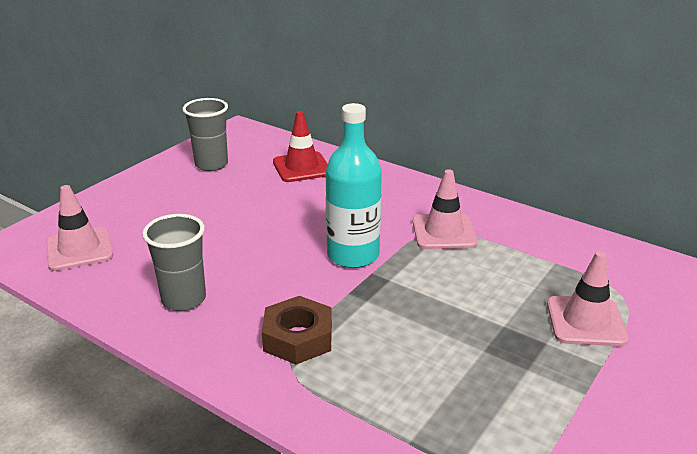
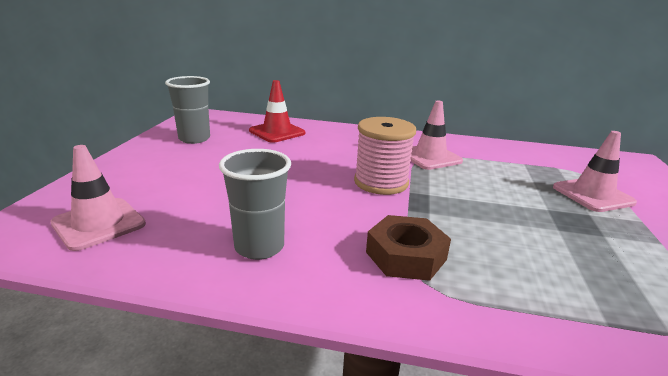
camera: 25 degrees left, 5 degrees down
(353, 255) = (381, 182): turquoise bottle -> pink spool

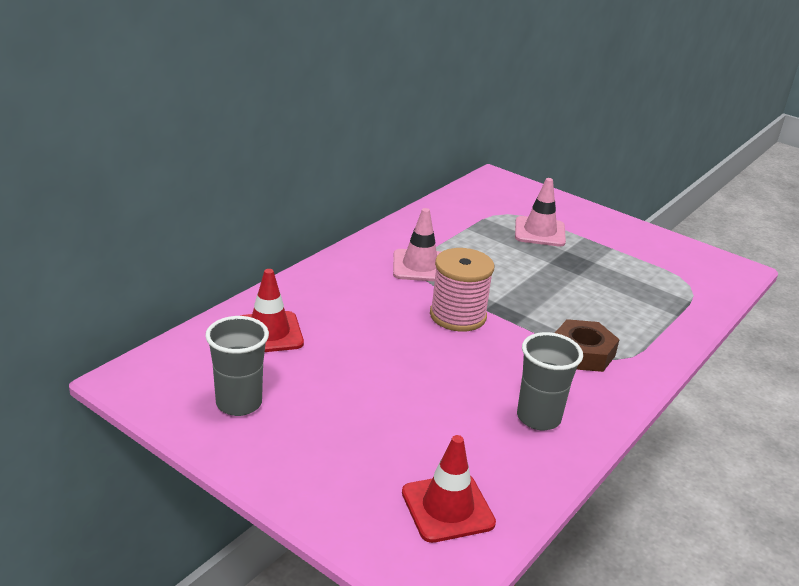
camera: 65 degrees left, 5 degrees up
(99, 224) = (447, 508): pink traffic cone -> red traffic cone

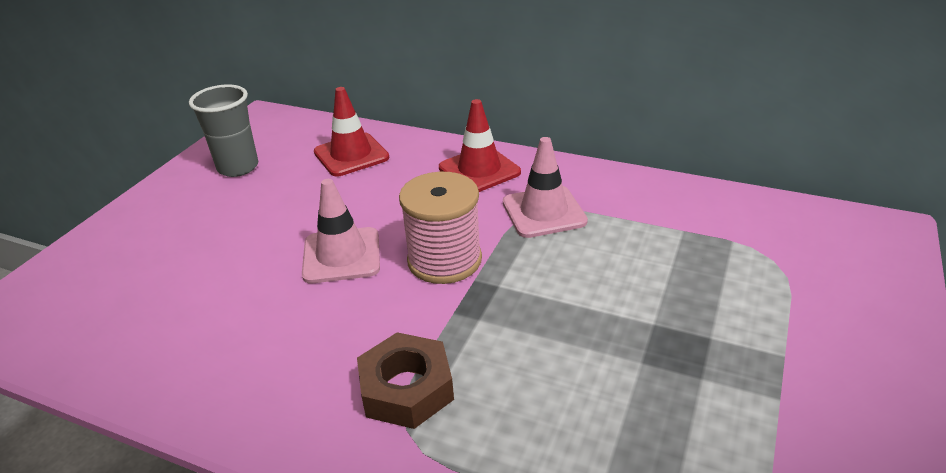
camera: 80 degrees right, 5 degrees up
(447, 508) = (85, 312): red traffic cone -> red traffic cone (479, 170)
(538, 418) = (242, 360): grey cup -> none
(539, 232) = (745, 300): pink traffic cone -> pink traffic cone (341, 255)

